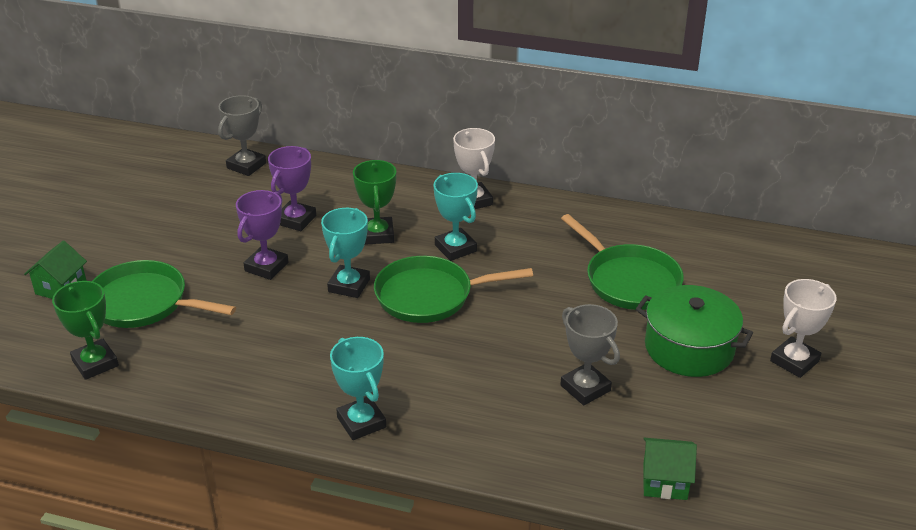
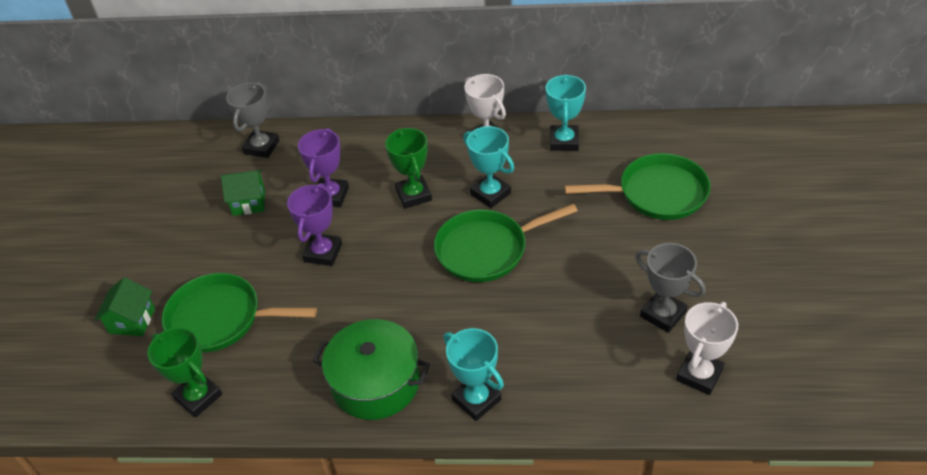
camera: 10 degrees left, 10 degrees up
(349, 285) = (408, 255): turquoise trophy -> turquoise trophy (564, 141)
(628, 280) = (657, 193): green pan -> green pan turned 45 degrees counterclockwise
(665, 481) = (769, 394): green house -> green house (249, 202)
(689, 348) = (736, 251): green pot -> green pot (376, 382)
(794, 361) = (830, 243): white trophy -> white trophy (699, 375)

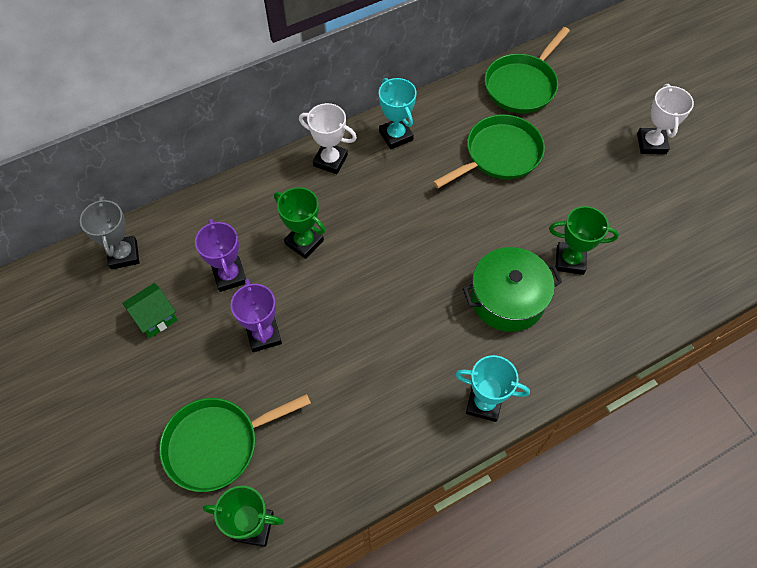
camera: 35 degrees left, 15 degrees up
(132, 321) = (132, 490): green house -> none
(376, 382) = (396, 431): green pot -> green pot (507, 299)
(486, 249) = (401, 266): green pan -> green pan (522, 85)
(490, 194) = (369, 212): turquoise trophy -> none
(663, 314) = (570, 260): grey trophy -> green trophy
(699, 375) = (625, 299): white trophy -> white trophy (651, 143)

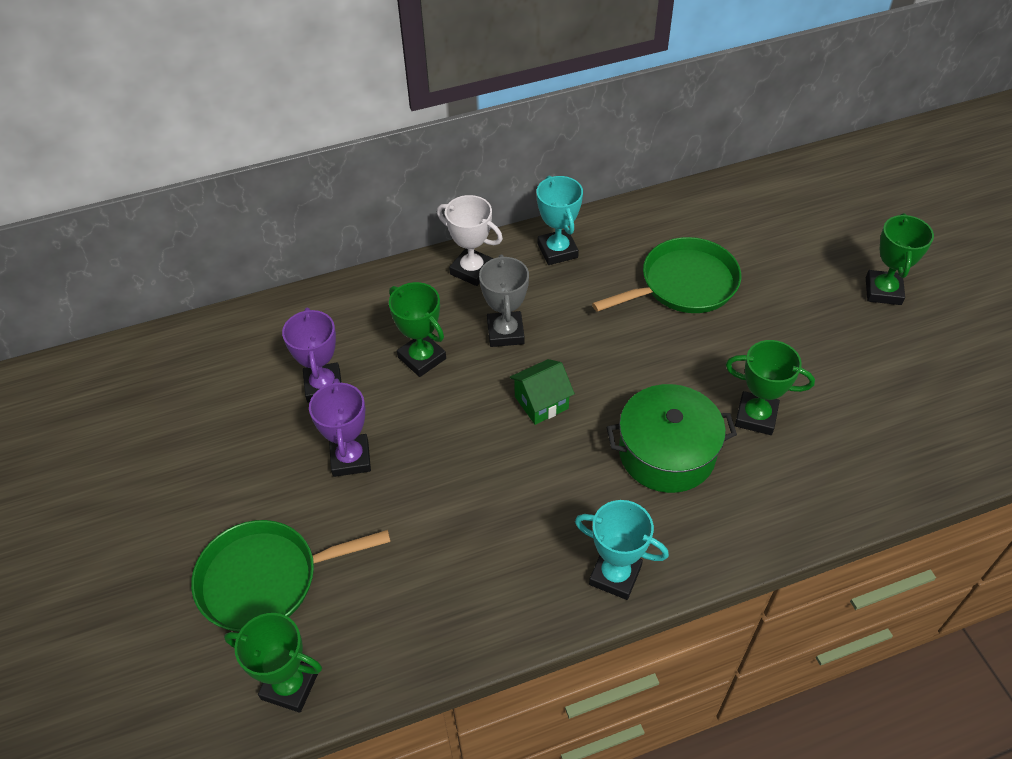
camera: 10 degrees right, 10 degrees down
(124, 255) = (203, 348): grey trophy -> grey trophy (505, 332)
(155, 317) = (224, 422): green house -> green house (541, 402)
(522, 85) = (725, 209): green pan -> none
(651, 143) = (883, 291): white trophy -> green trophy

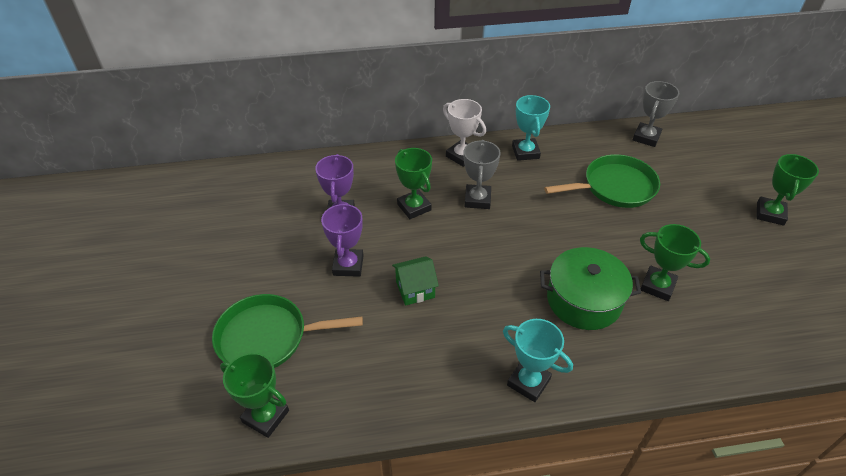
camera: 10 degrees right, 5 degrees down
(541, 402) = (494, 250): green house -> green house (415, 289)
(714, 203) = (646, 137): none -> grey trophy

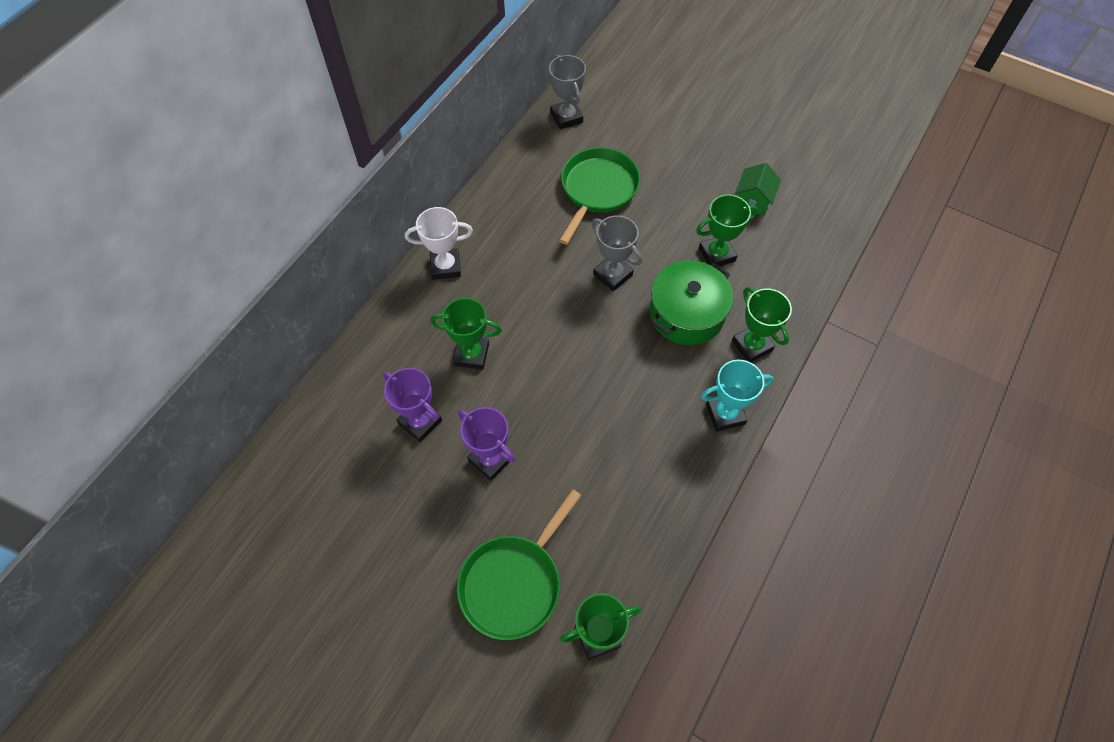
camera: 50 degrees left, 15 degrees up
(415, 289) = (567, 425): green house -> green house (753, 200)
(477, 199) = (512, 298): grey trophy -> grey trophy (612, 275)
(525, 152) = (493, 215): turquoise trophy -> none
(770, 214) = (719, 121): green trophy -> green trophy (752, 345)

